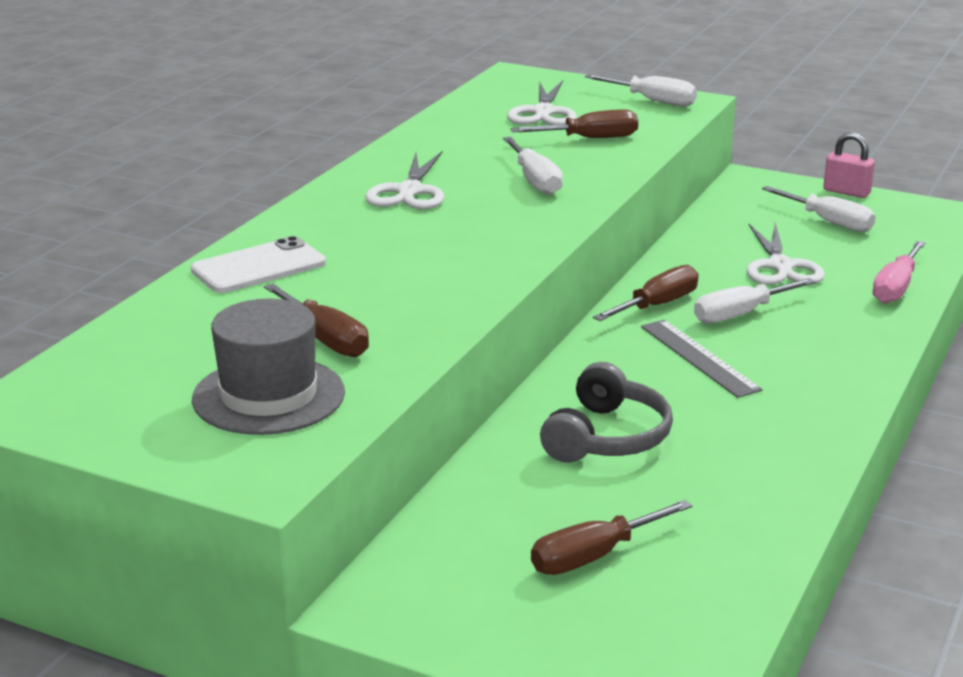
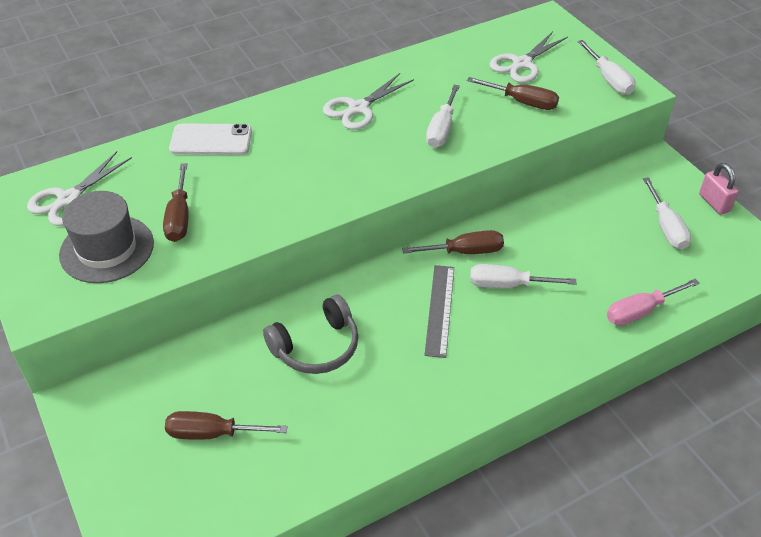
camera: 35 degrees right, 20 degrees up
(780, 266) = (583, 254): white scissors -> white scissors (69, 199)

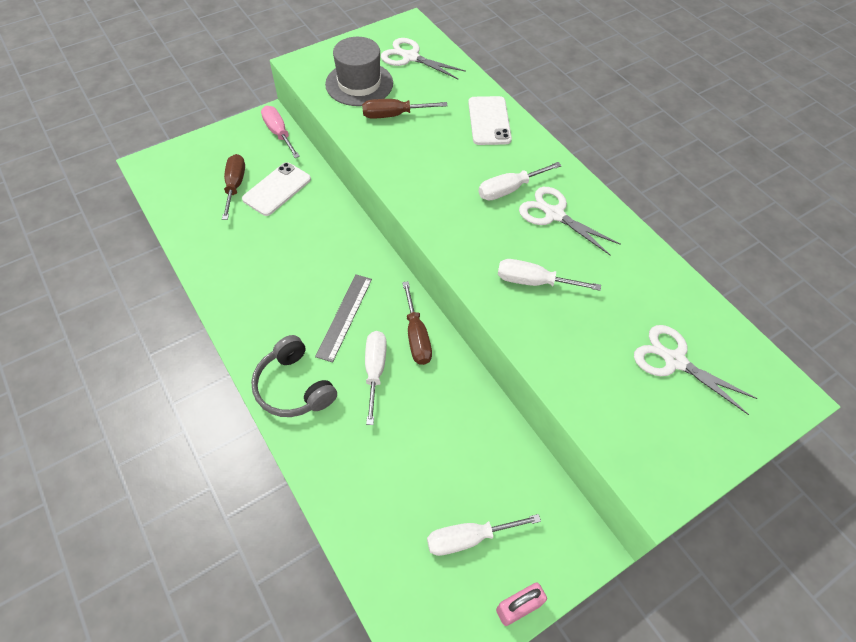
camera: 85 degrees right, 10 degrees up
(228, 383) = (277, 189): none -> white phone
(316, 347) = (307, 236): grey headphones -> grey headphones (294, 387)
(440, 310) = (344, 316): grey ruler -> grey ruler turned 75 degrees counterclockwise
(522, 102) = (597, 357): brown screwdriver -> none
(609, 79) = (669, 459): white screwdriver -> white screwdriver (509, 189)
(640, 311) = (341, 490): pink screwdriver -> pink screwdriver (279, 133)

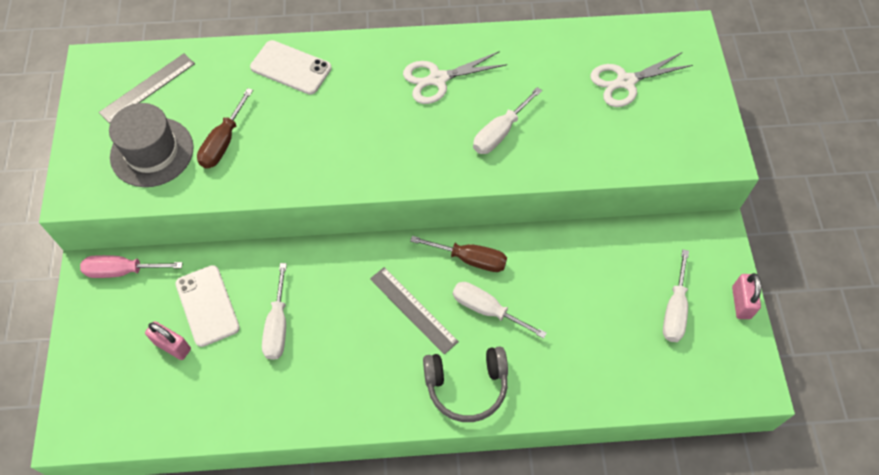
camera: 60 degrees left, 5 degrees up
(235, 186) = (172, 346): brown screwdriver -> pink padlock
(410, 57) = (147, 88): white scissors -> grey ruler
(509, 189) = (387, 97): white screwdriver -> white screwdriver (277, 326)

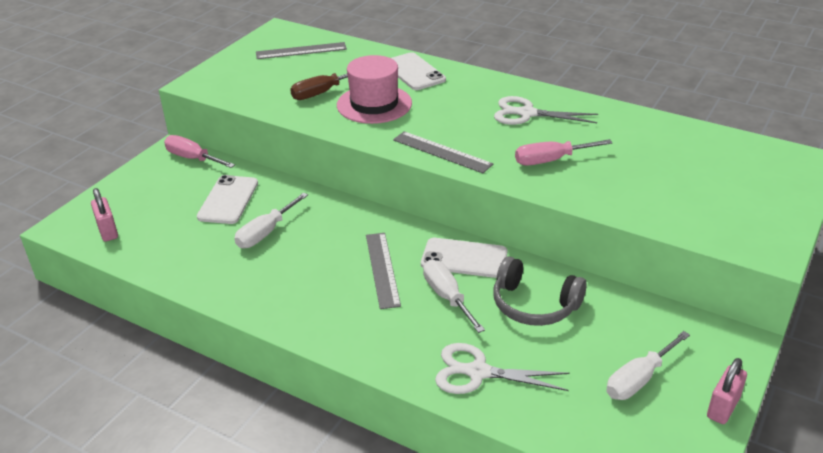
camera: 35 degrees right, 25 degrees down
(152, 152) = (268, 81): grey hat -> none
(172, 346) = (180, 212): pink padlock -> pink padlock (108, 231)
(289, 134) = (374, 104): none -> pink hat
(401, 169) = (442, 152): none -> grey ruler
(466, 386) = (378, 339): grey headphones -> grey headphones (534, 305)
(470, 259) = (464, 258): brown screwdriver -> white phone
(500, 133) = (551, 160): white screwdriver -> pink screwdriver
(626, 82) = (706, 170): white scissors -> white scissors (478, 372)

